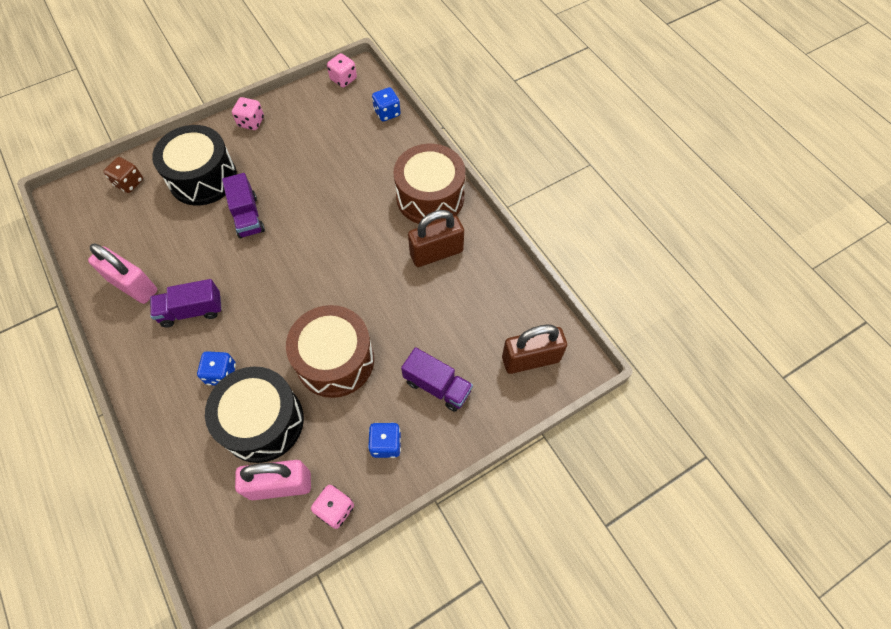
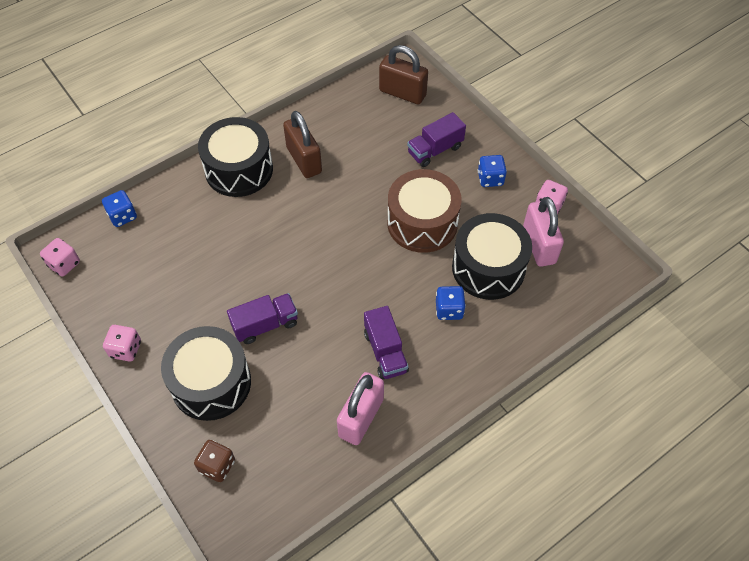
camera: 95 degrees left, 5 degrees down
(430, 197) = (239, 169): brown drum -> black drum
(437, 386) = (435, 150): purple truck -> purple truck turned 150 degrees counterclockwise
(530, 359) = (402, 93): brown padlock -> brown padlock turned 45 degrees counterclockwise

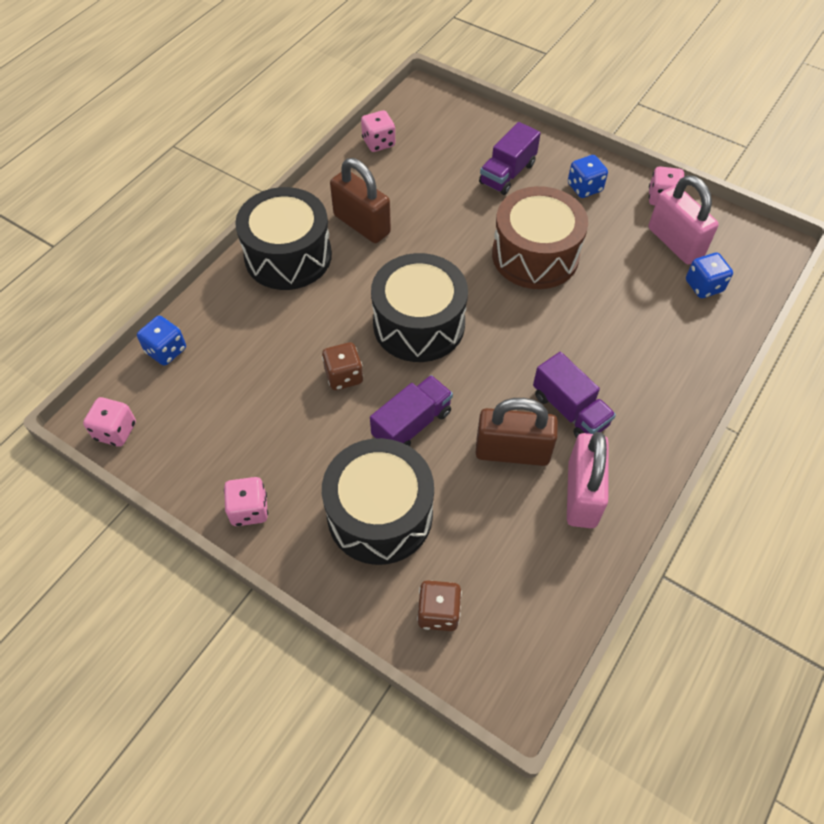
camera: 20 degrees left, 0 degrees up
(235, 273) = (344, 376): none -> brown dice
(348, 97) = (378, 143): none -> pink dice
(402, 93) = (438, 123): brown padlock -> brown padlock (512, 452)
(449, 310) = (616, 341): blue dice -> blue dice (704, 286)
(488, 268) = (634, 282): black drum -> black drum (419, 324)

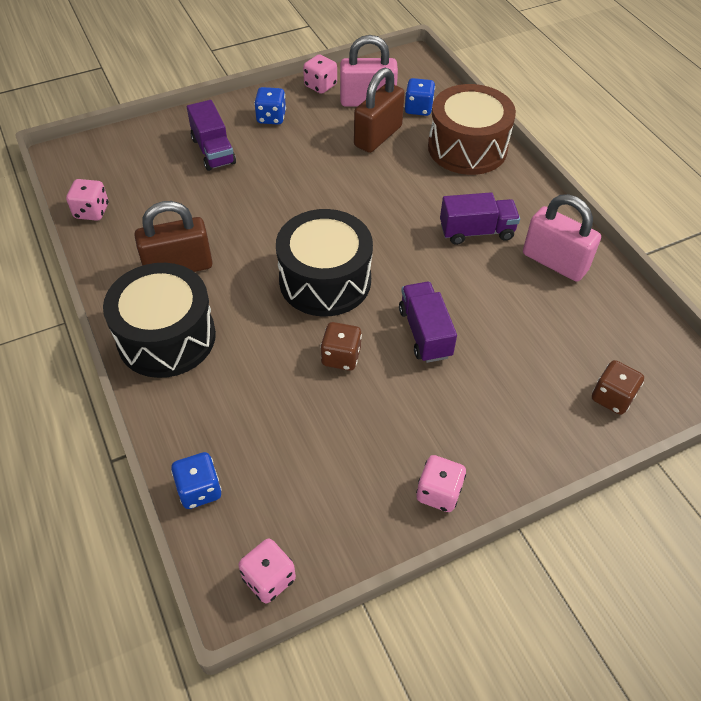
camera: 60 degrees left, 5 degrees down
(380, 514) = (500, 395): black drum -> none
(512, 452) = (493, 283): brown padlock -> brown padlock (378, 136)
(535, 255) = (314, 177): brown drum -> brown drum (467, 148)

